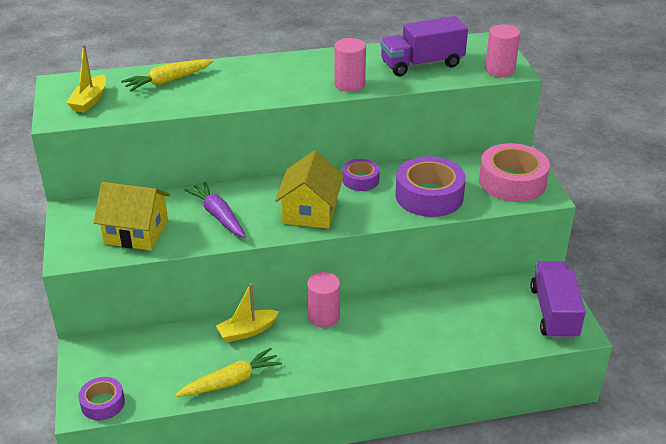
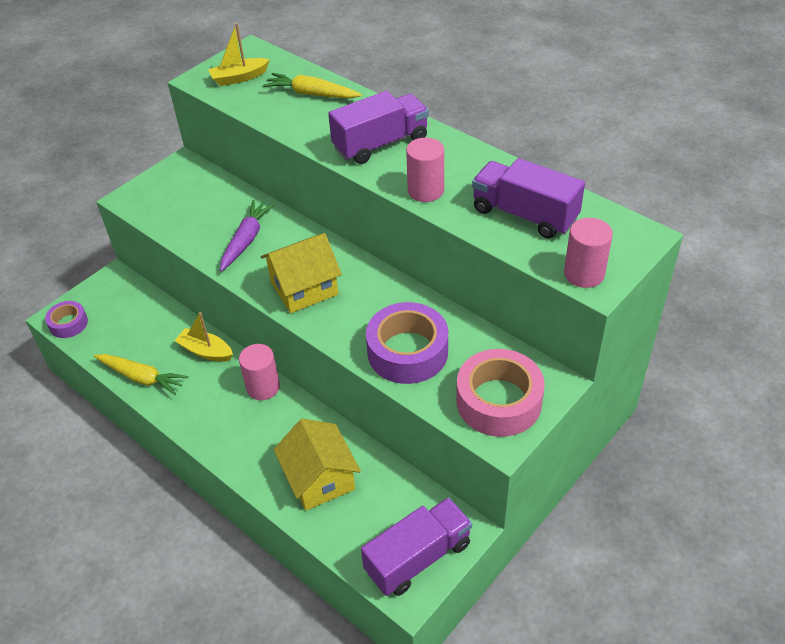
camera: 55 degrees right, 10 degrees up
(136, 232) = (184, 211): yellow house -> yellow house (320, 478)
(273, 79) = (380, 144): none -> purple truck
(360, 180) = (385, 292): purple tape -> none

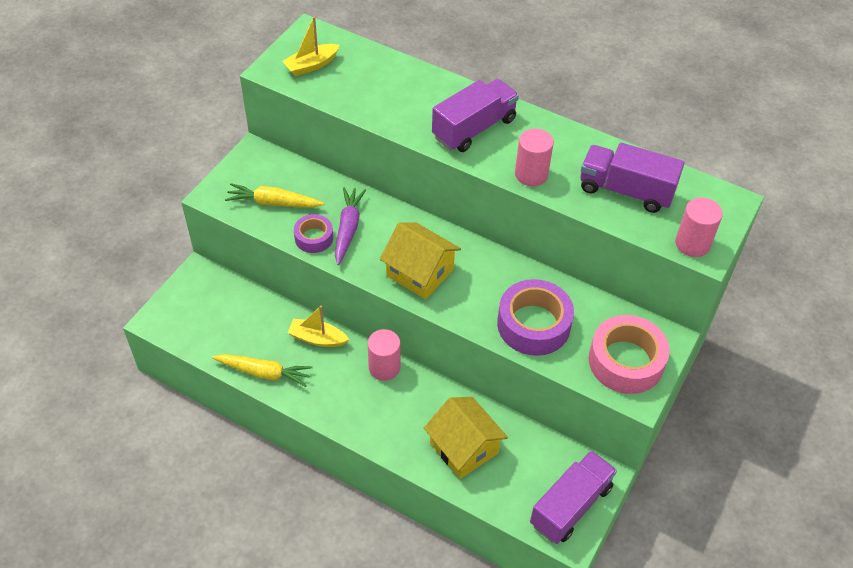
camera: 15 degrees left, 5 degrees up
(68, 324) = (170, 326): purple tape -> purple tape (314, 238)
(304, 288) = (420, 272): yellow house -> yellow house turned 75 degrees clockwise
(312, 94) = (390, 79): yellow carrot -> yellow carrot (273, 203)

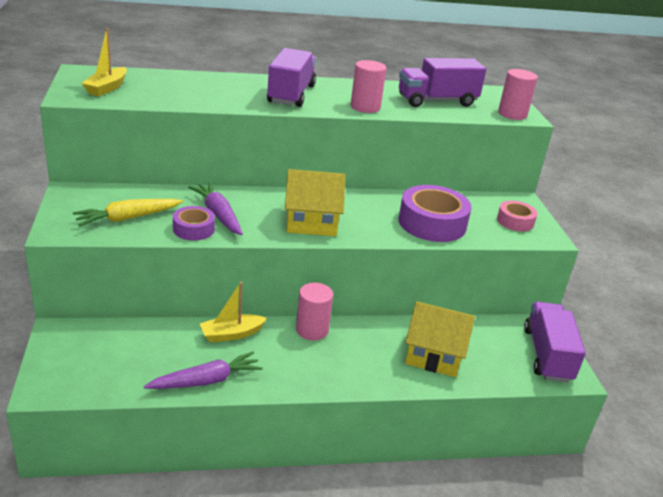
camera: 40 degrees left, 20 degrees down
(264, 373) = (206, 380): yellow carrot -> purple carrot
(626, 361) = (515, 221): pink tape -> pink tape, size x0.56

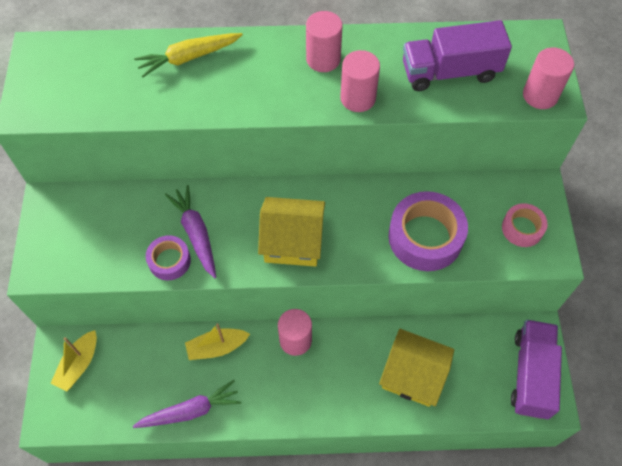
camera: 10 degrees right, 30 degrees up
(107, 88) = (64, 86): yellow boat -> yellow boat (79, 364)
(127, 218) = (104, 245): yellow carrot -> yellow carrot (188, 58)
(291, 94) = (273, 76): purple truck -> none
(331, 90) = (323, 59): none -> pink cylinder

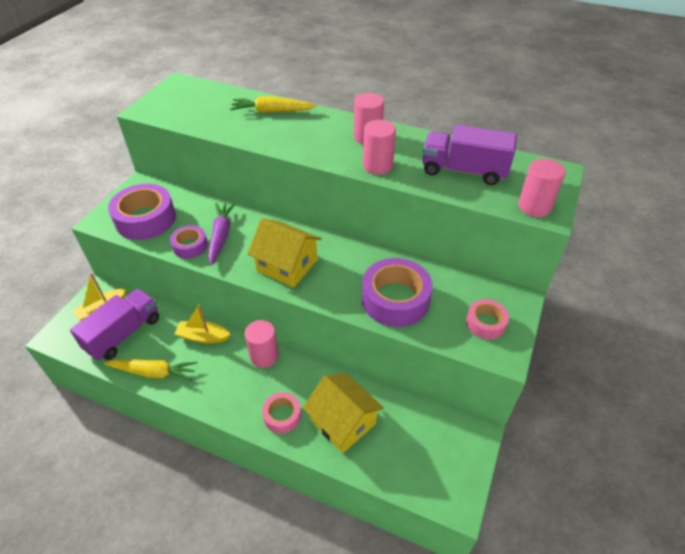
camera: 25 degrees right, 15 degrees down
(90, 246) = (145, 219): none -> purple tape
(191, 410) = (154, 372): purple carrot -> yellow carrot
(352, 396) = (282, 416): none -> pink tape
(531, 374) = (451, 468): purple truck -> purple truck (124, 334)

